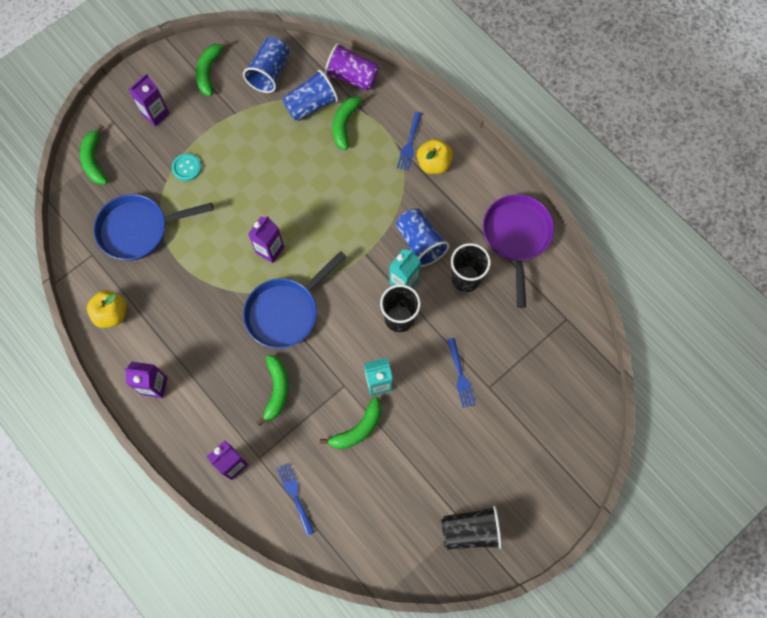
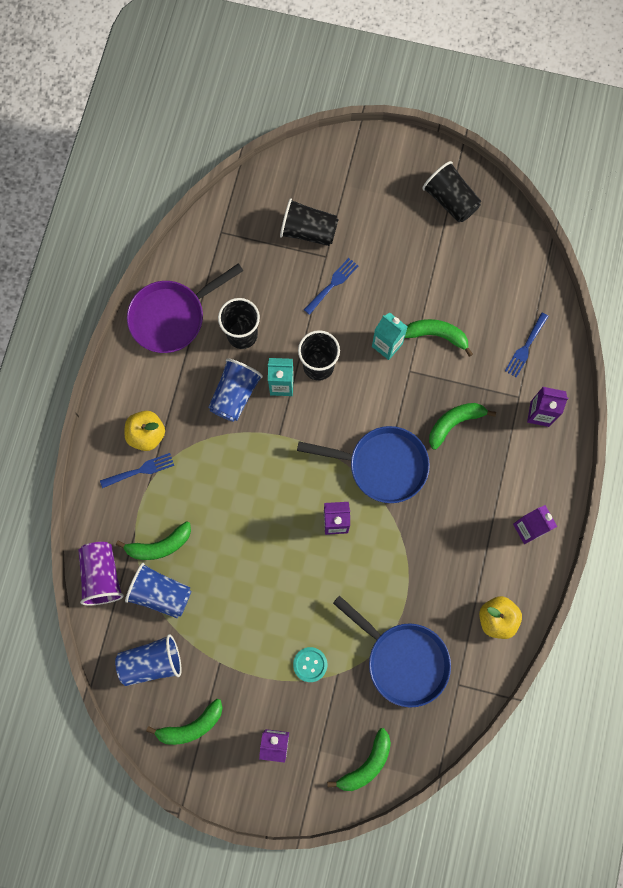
camera: 125 degrees left, 5 degrees up
(521, 388) = (308, 231): none -> black cup

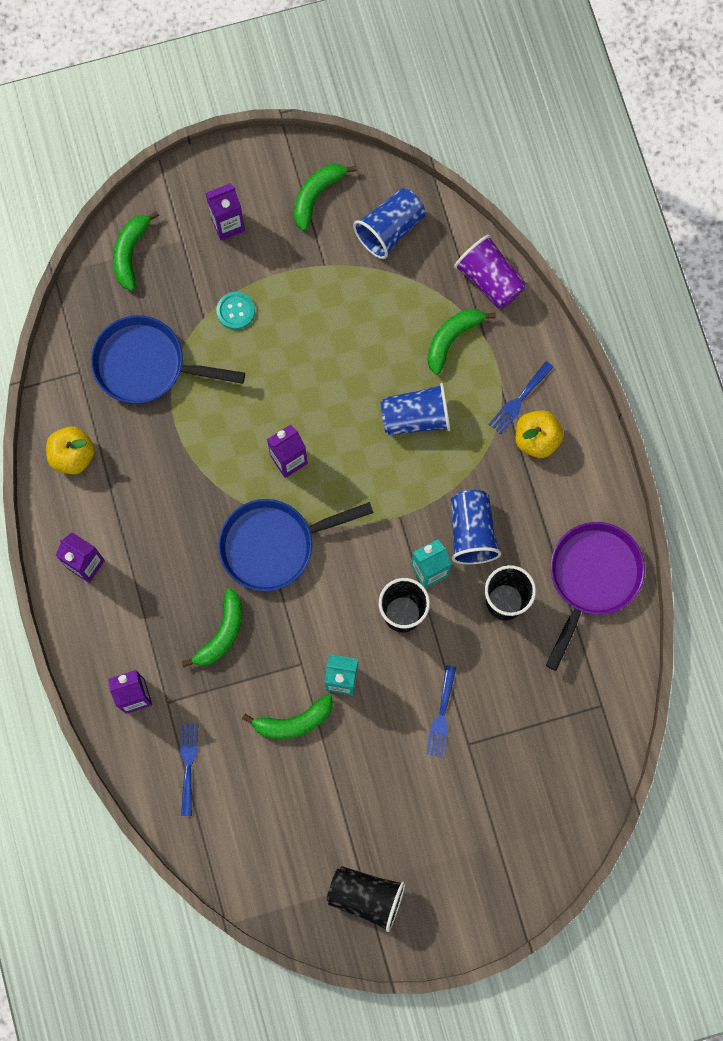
camera: 150 degrees right, 0 degrees up
(161, 593) = (421, 295): blue cup -> blue cup (416, 417)
(308, 231) = (505, 763): black cup -> none

